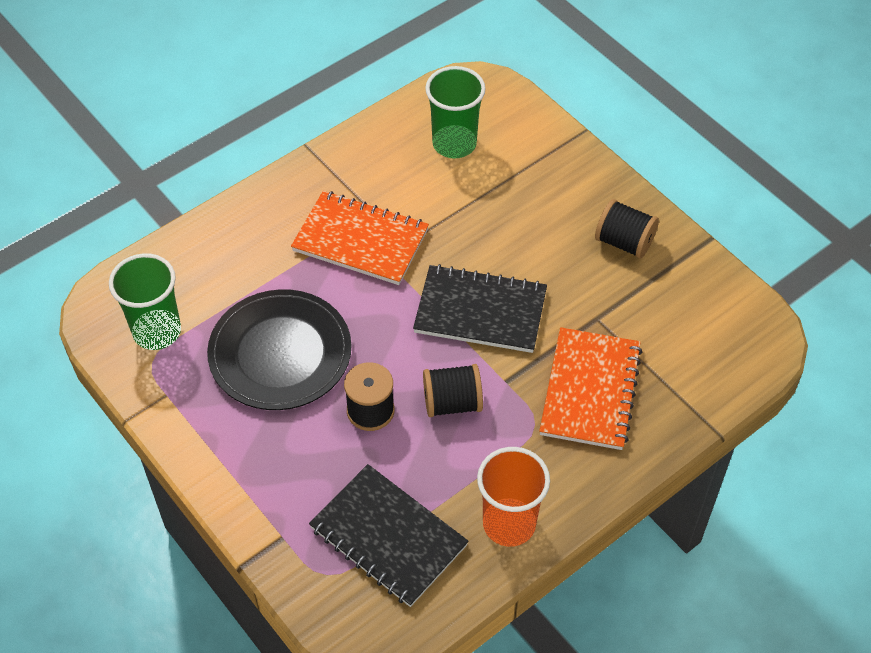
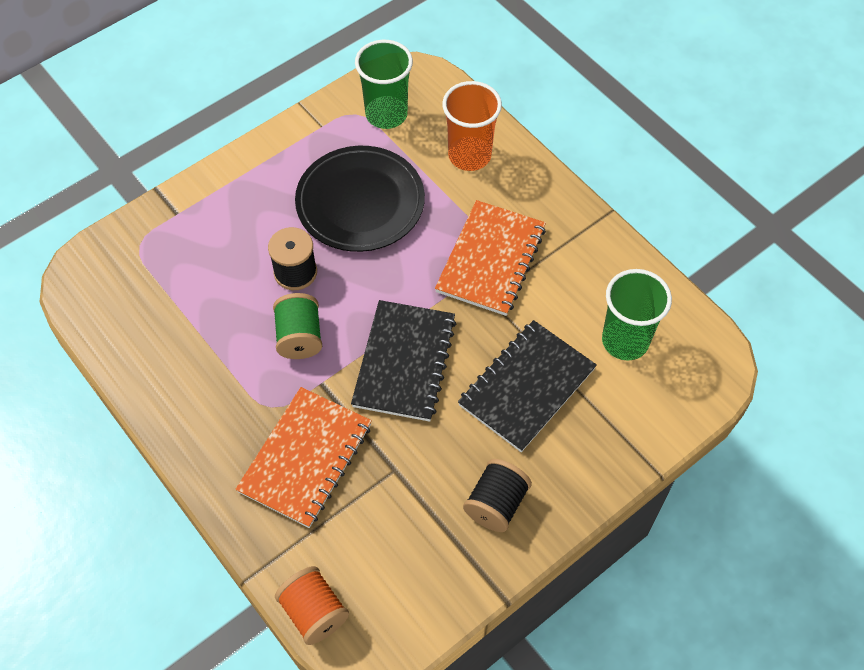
camera: 90 degrees right, 5 degrees up
(388, 537) = (167, 288): black notebook -> black notebook (526, 387)
(452, 403) = (299, 337): black spool -> green spool
(509, 524) = (167, 381): orange cup -> orange cup (469, 155)
(590, 390) = (306, 458): orange notebook -> orange notebook turned 75 degrees counterclockwise
(743, 377) = (314, 612): none -> orange spool

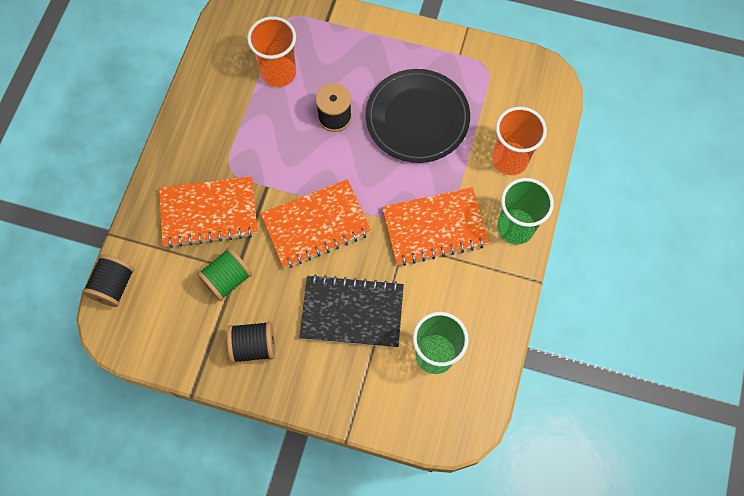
camera: 55 degrees right, 10 degrees up
(197, 292) = (278, 73): none -> orange cup
(299, 337) = (289, 152): green spool -> green spool (227, 279)
(314, 612) = (114, 286): orange spool -> black spool
(386, 114) = (501, 86): green cup -> green cup (515, 227)
(404, 362) = (316, 225): black notebook -> orange notebook

